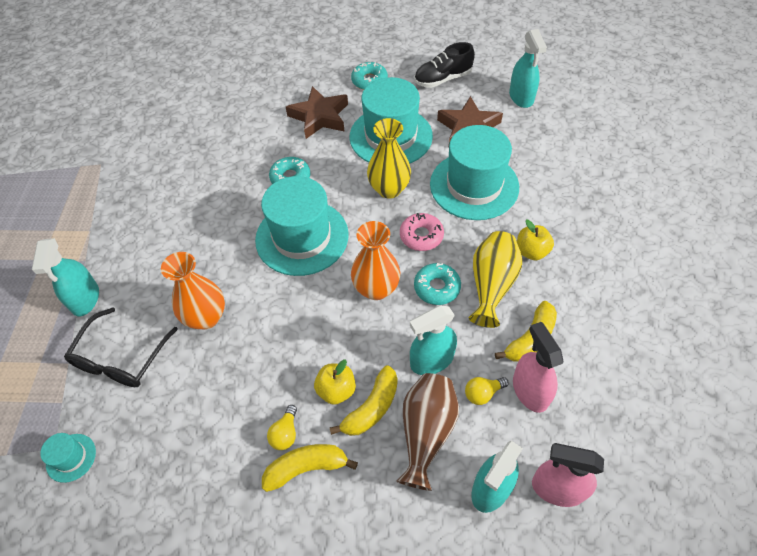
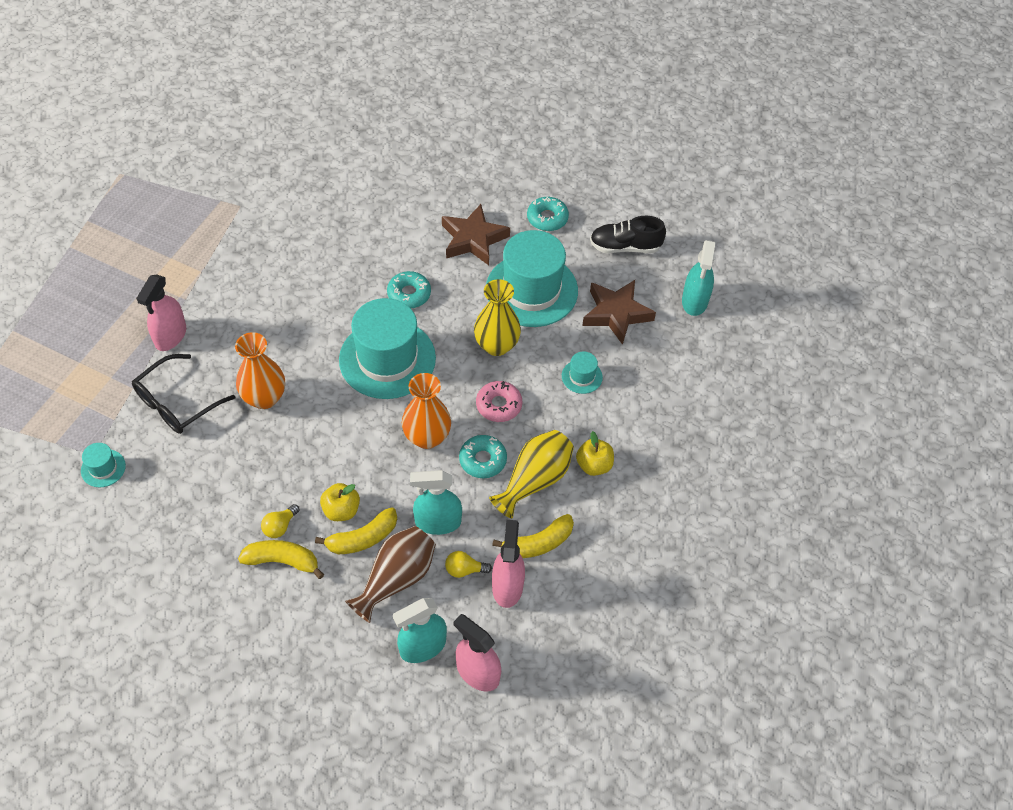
camera: 20 degrees right, 0 degrees up
(85, 299) = (170, 336): turquoise spray bottle -> pink spray bottle
(474, 185) = (582, 376): turquoise hat -> turquoise hat, size x0.42

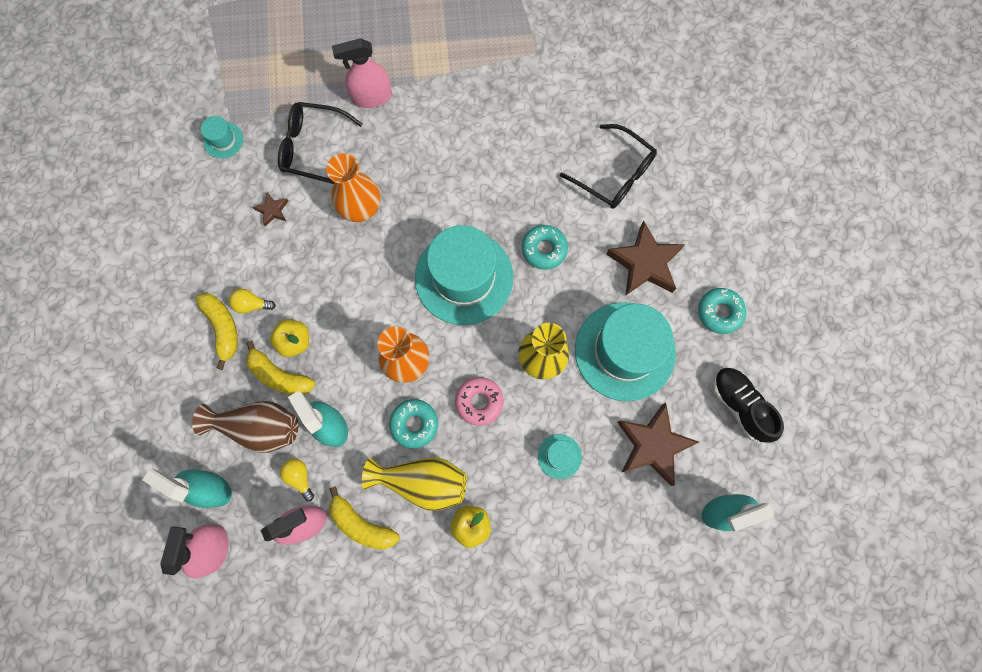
camera: 60 degrees right, 20 degrees up
(206, 464) = (272, 210): none -> brown star
(387, 217) = (614, 174): none -> black glasses

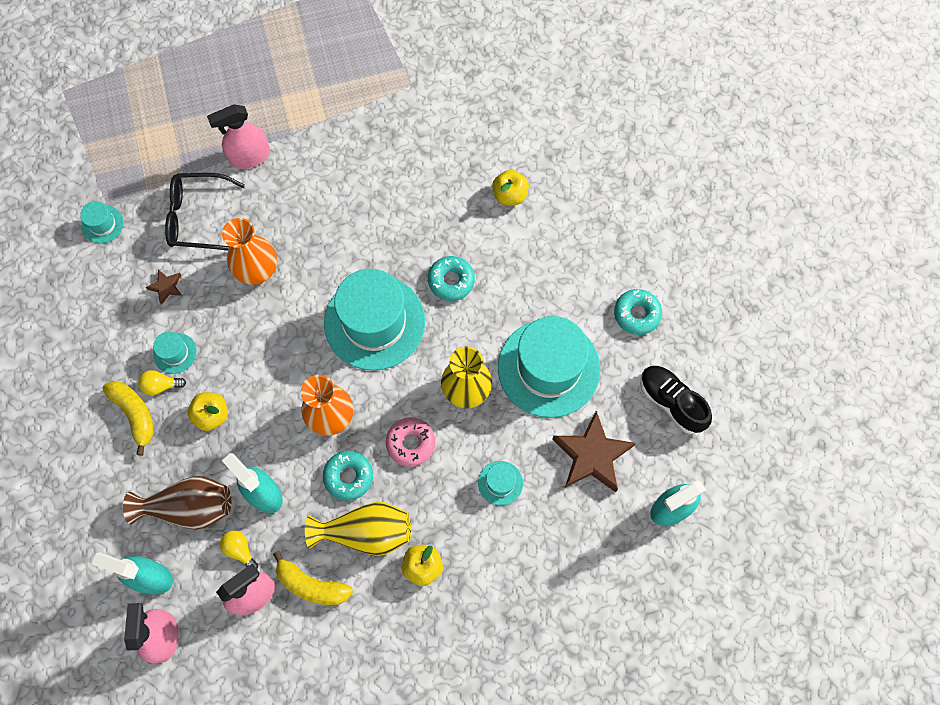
camera: 10 degrees left, 5 degrees down
(270, 275) = (175, 353): none -> turquoise hat
(279, 375) = (202, 452): yellow banana -> none
(614, 174) = (510, 195): black glasses -> yellow apple
(644, 263) = (554, 278): brown star -> none

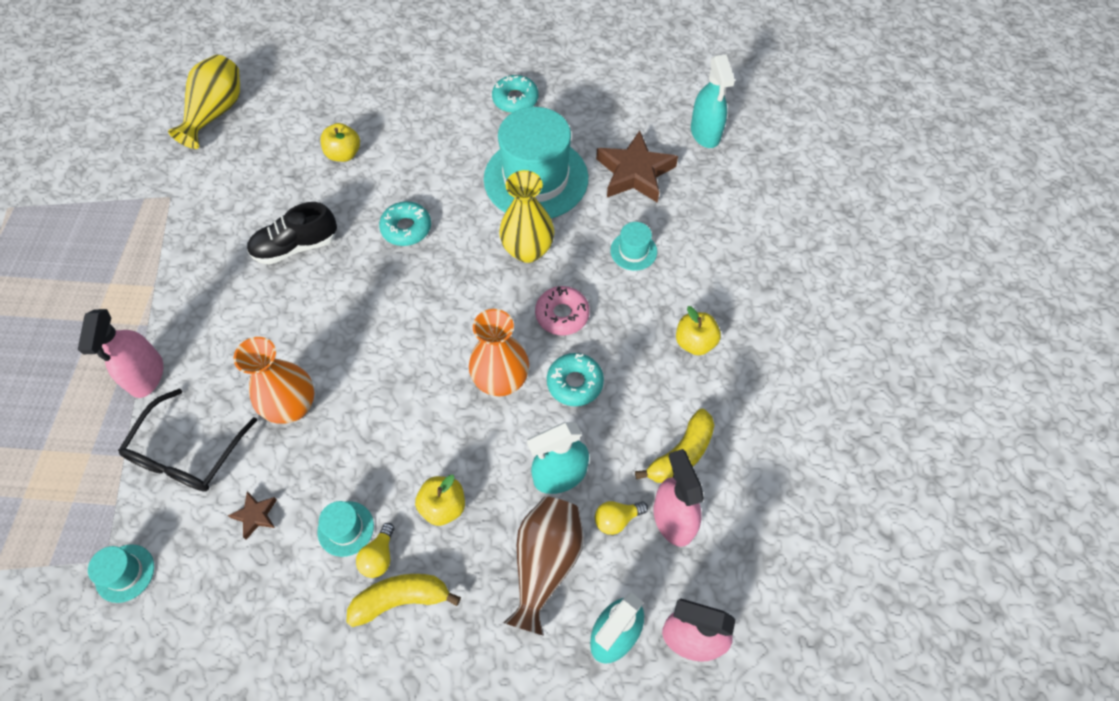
camera: 70 degrees left, 10 degrees down
(366, 532) = (641, 383): yellow vase -> yellow vase (216, 113)
(374, 322) = (415, 308): turquoise hat -> none
(671, 402) = (608, 102): black shoe -> black shoe (296, 246)

